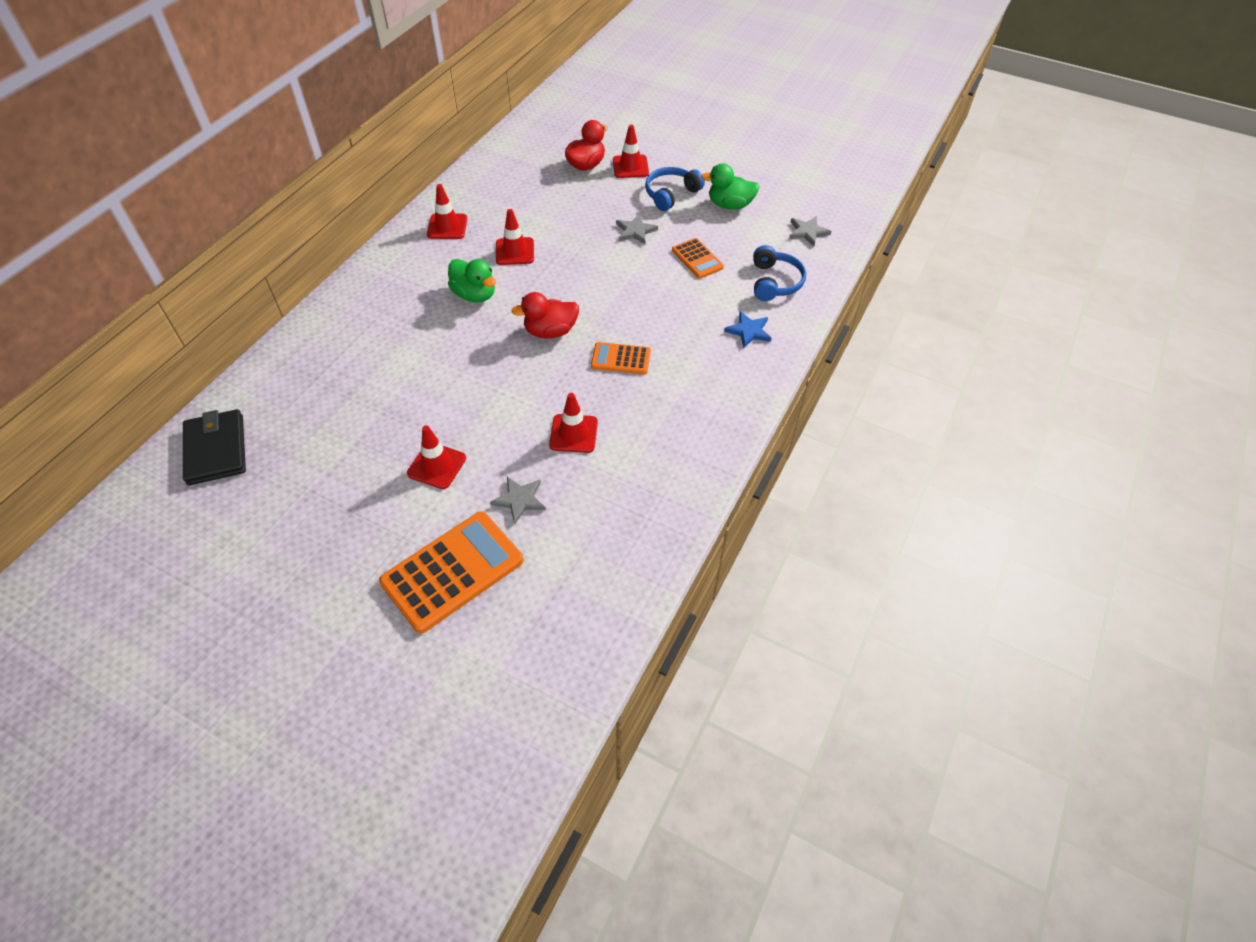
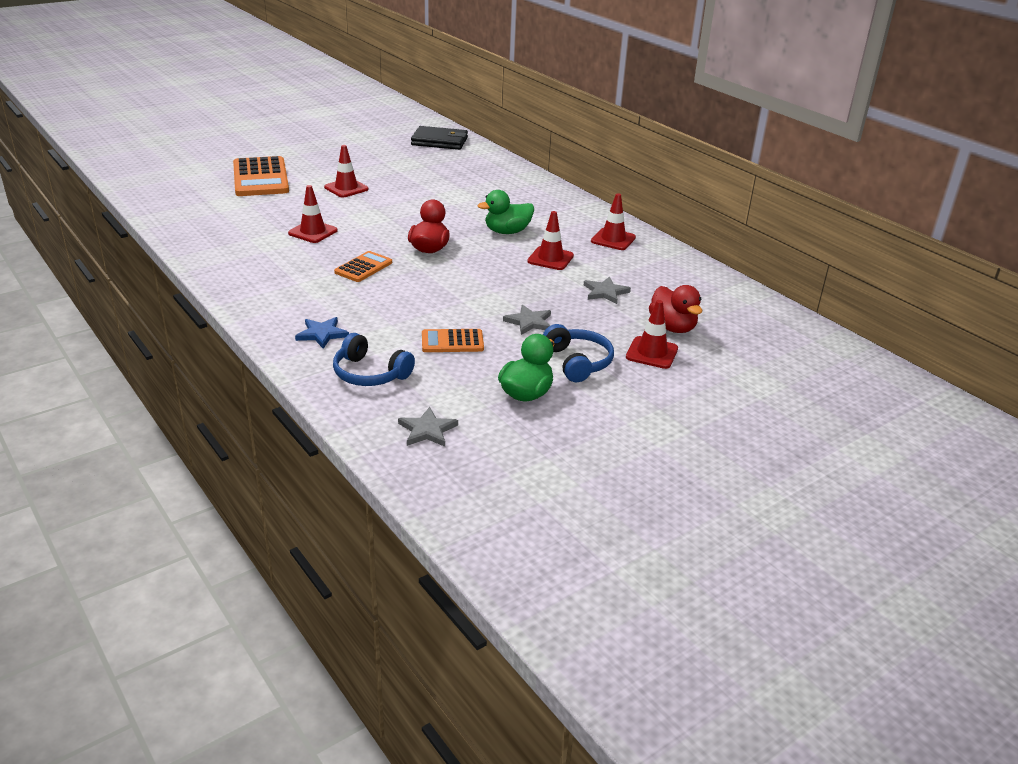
camera: 115 degrees right, 20 degrees down
(519, 500) = (283, 204): grey star -> grey star (605, 292)

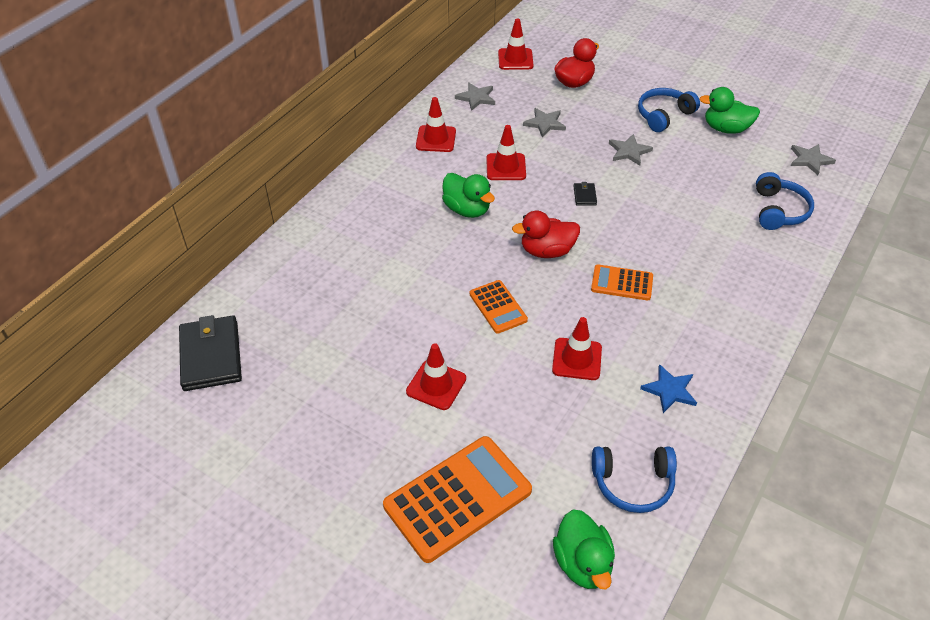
camera: 110 degrees left, 15 degrees up
(176, 197) = (582, 563): none -> green duck
(200, 222) = (633, 483): none -> blue headphones
(322, 334) = (755, 260): blue star -> blue star (670, 390)
(452, 342) = (695, 183): orange calculator -> orange calculator (498, 307)
(482, 282) = (584, 195): none -> black wallet
(651, 353) = (620, 86): red traffic cone -> red traffic cone (515, 59)
(670, 270) = (476, 98): none -> grey star

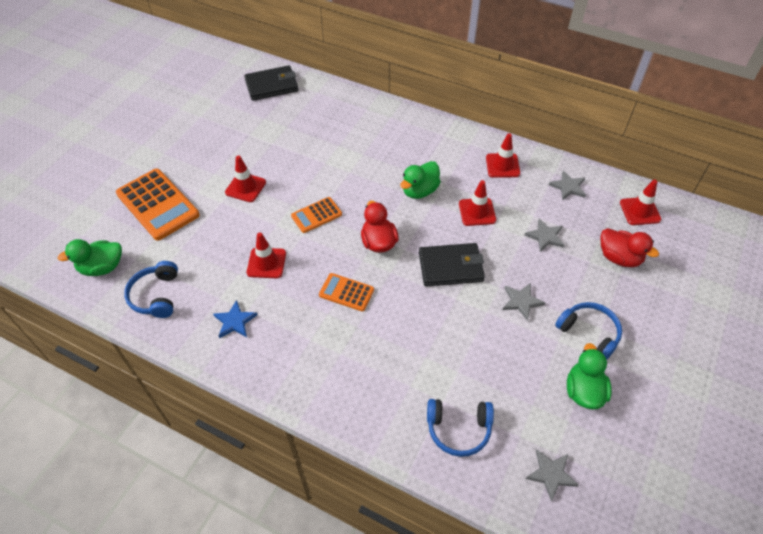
camera: 85 degrees right, 5 degrees up
(584, 195) = (451, 267): black wallet -> black wallet, size x2.32
(622, 283) = (346, 292): orange calculator -> orange calculator turned 75 degrees counterclockwise

